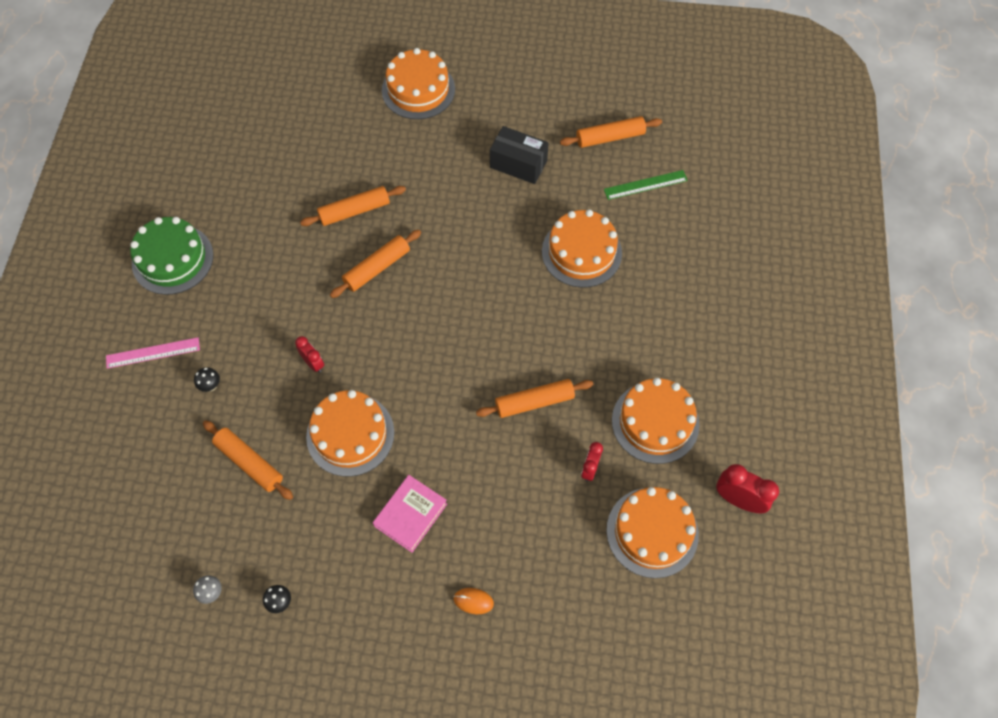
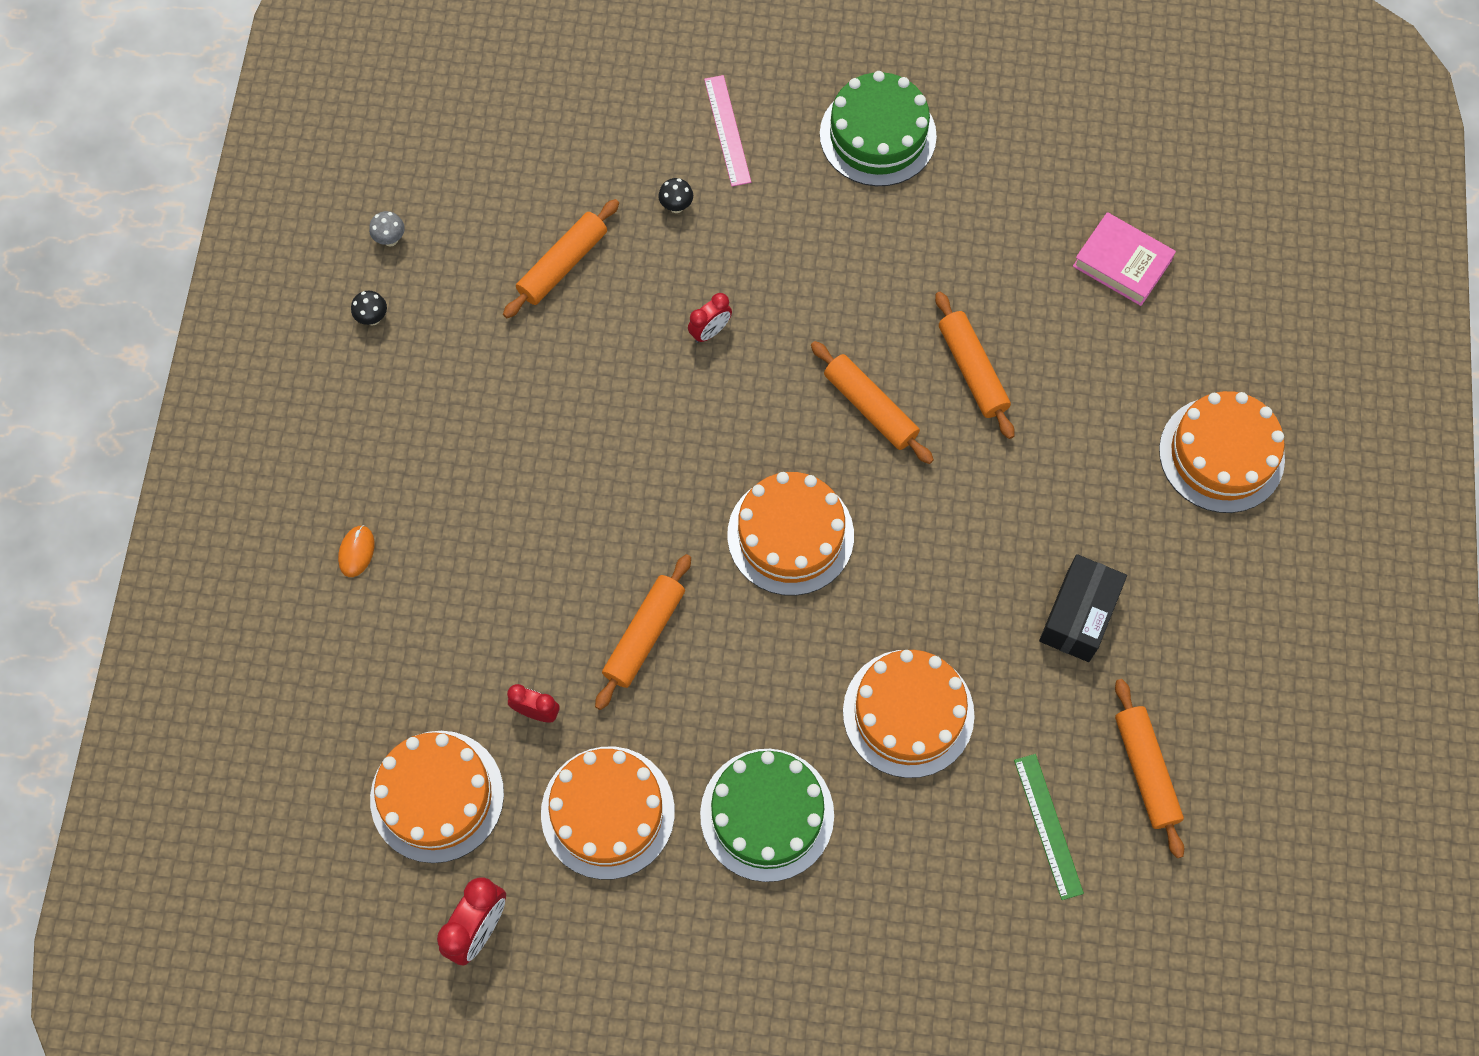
camera: 90 degrees right, 5 degrees up
(350, 434) = (600, 386): orange cake -> orange cake (790, 535)
(410, 515) = (479, 469): pink book -> pink book (1122, 263)
(534, 402) = (644, 635): orange rolling pin -> orange rolling pin turned 45 degrees clockwise
(649, 329) = (767, 814): none -> green cake

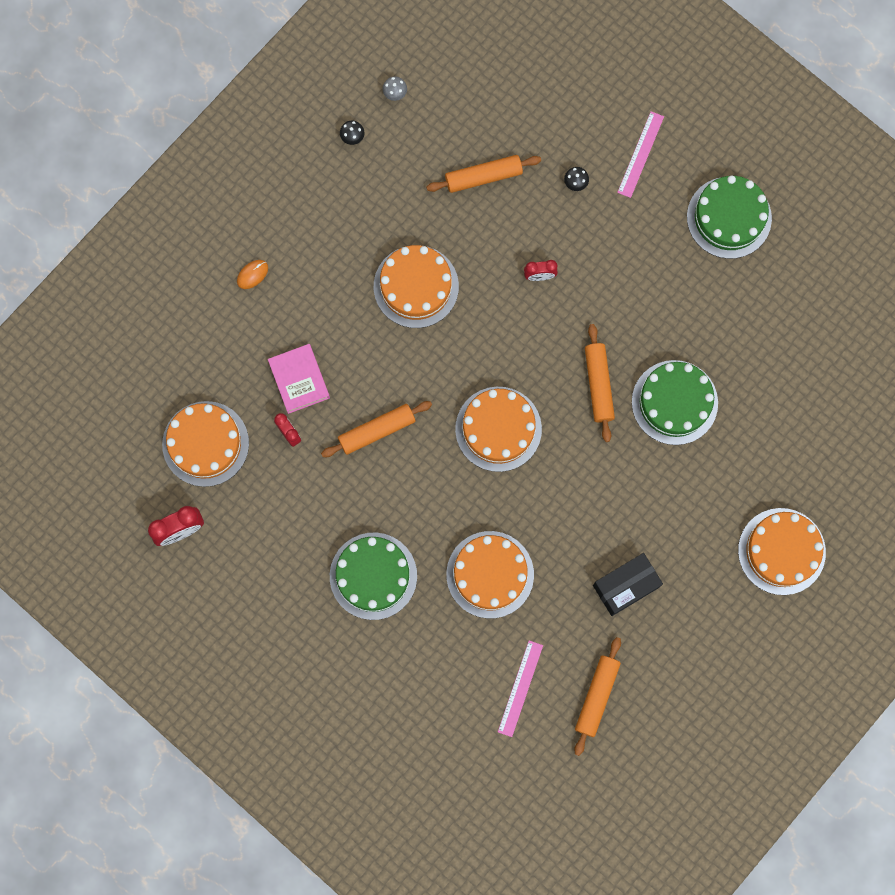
camera: 35 degrees right, 10 degrees up
(607, 812) = (289, 515): orange cake -> orange cake (416, 286)
(972, 370) = (674, 402): orange rolling pin -> green cake
(1048, 826) = (520, 688): green ruler -> pink ruler
(1122, 263) = (814, 397): pink book -> pink book (299, 380)

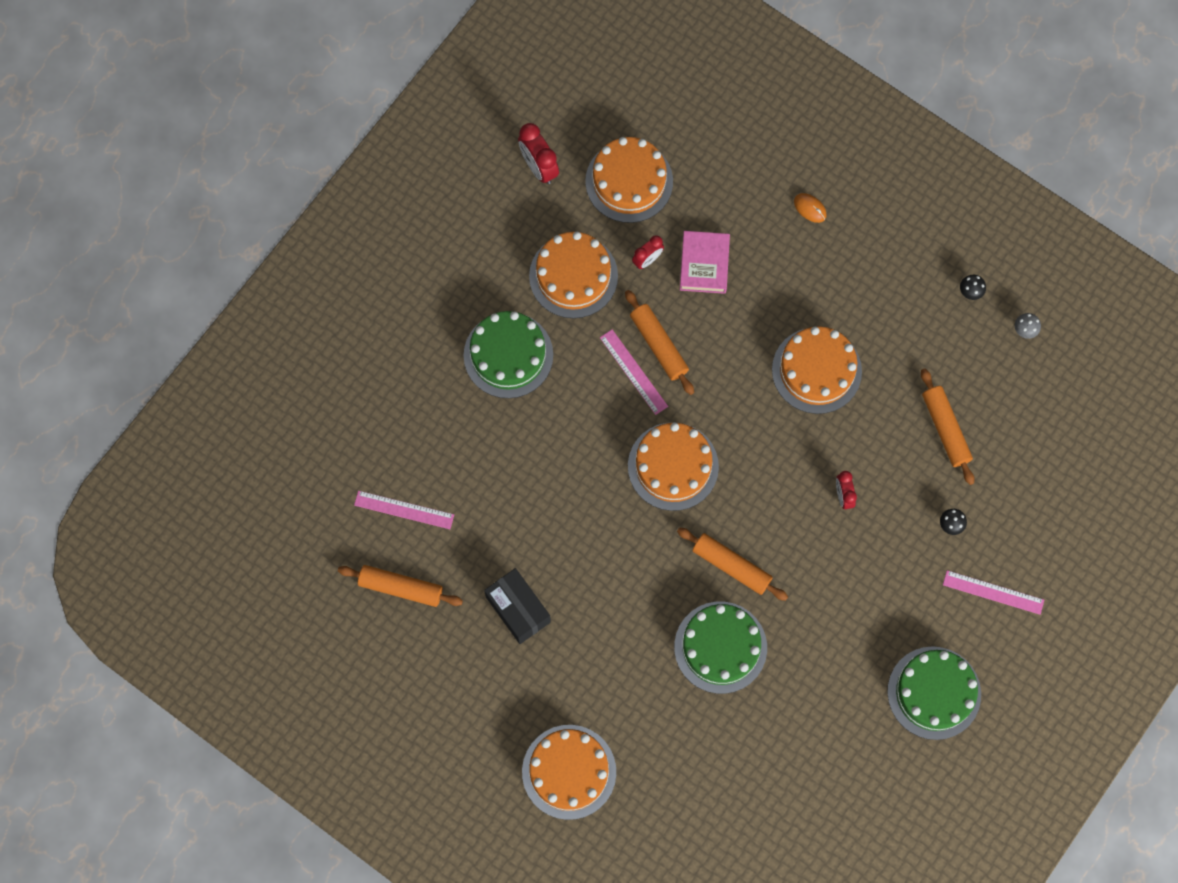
camera: 85 degrees right, 5 degrees down
(299, 380) = (704, 264): pink book -> pink book turned 60 degrees counterclockwise
(401, 457) = (633, 372): none -> pink ruler
(490, 574) = (519, 470): orange cake -> orange cake (573, 276)
(599, 385) = (731, 566): orange rolling pin -> orange rolling pin turned 45 degrees clockwise

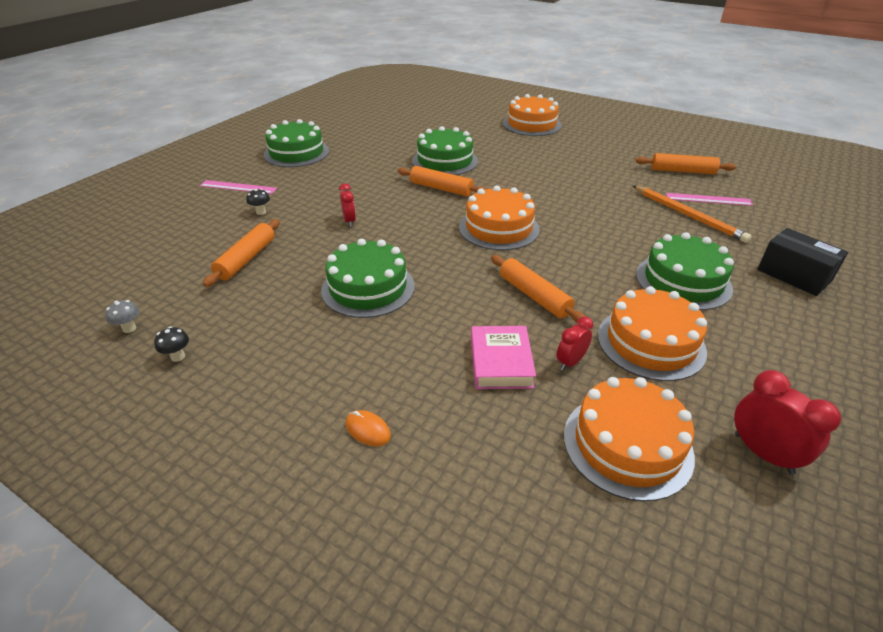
camera: 175 degrees right, 35 degrees down
(446, 474) = (688, 215): none -> orange pencil
(518, 609) = (593, 167): black box -> black box (794, 275)
(633, 372) = (553, 277): pink ruler -> none
(816, 370) = (368, 288): orange cake -> green cake
(945, 429) = (246, 259): orange rolling pin -> orange rolling pin turned 45 degrees clockwise

